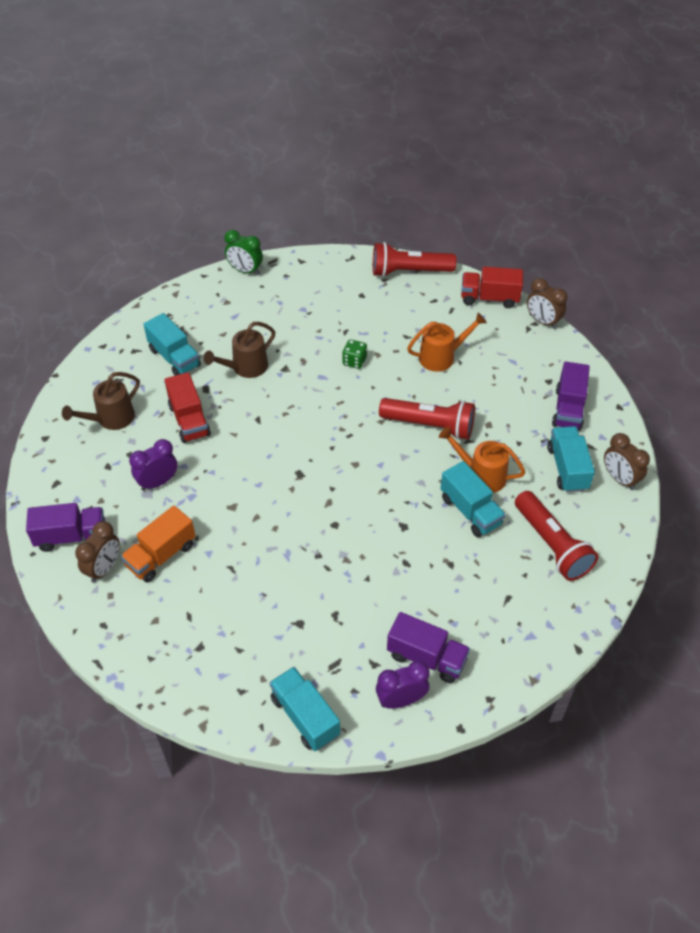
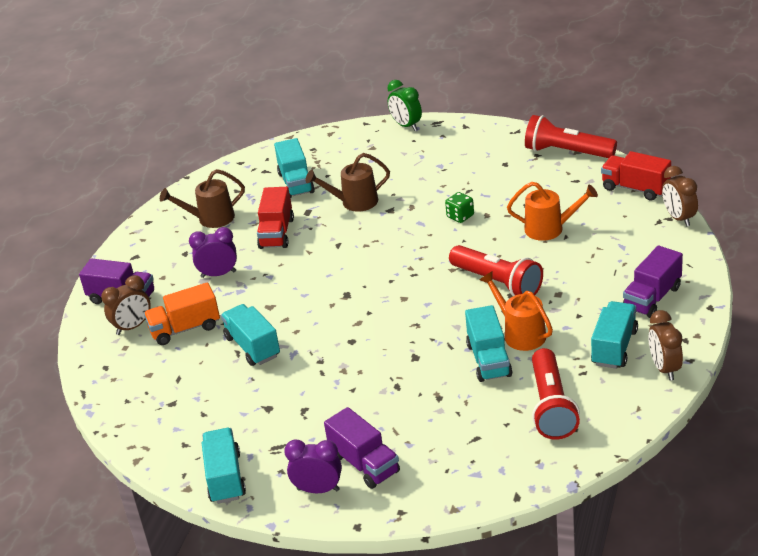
camera: 30 degrees right, 15 degrees down
(243, 557) = (252, 347): none -> turquoise truck

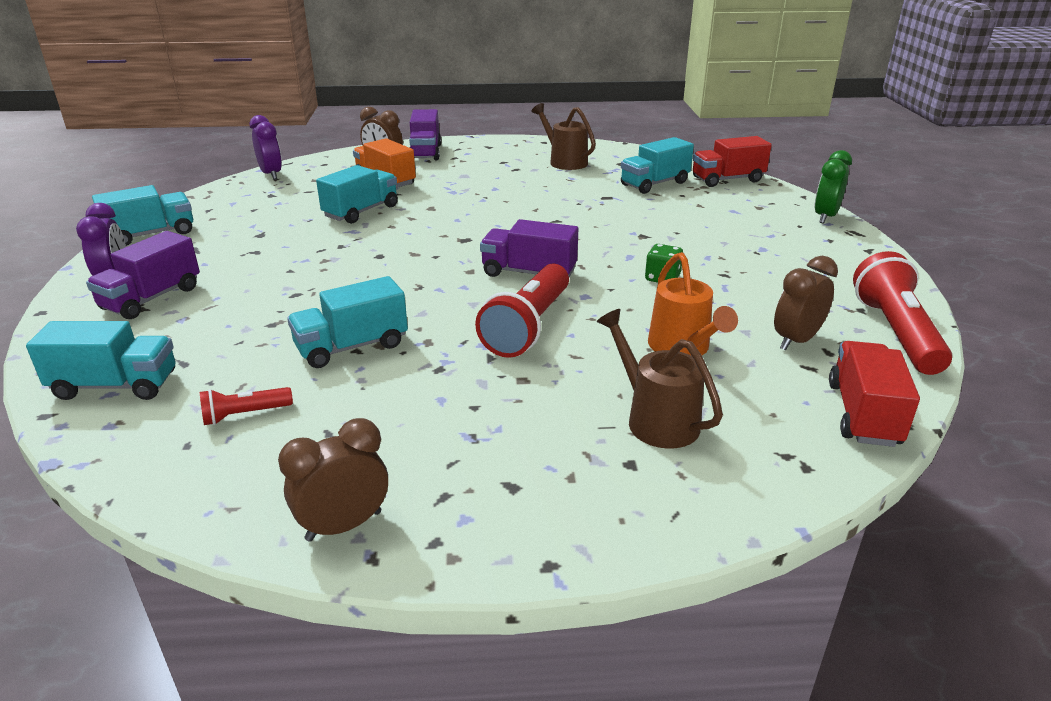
camera: 65 degrees right, 5 degrees down
(218, 274) = (476, 179): purple clock -> purple clock (271, 174)
(276, 233) = (559, 190): red truck -> red truck (727, 179)
(354, 202) = (642, 215): brown watering can -> brown watering can (655, 419)
(520, 333) = (416, 361): orange watering can -> none
(551, 406) = (245, 415): red flashlight -> red flashlight, size x0.49
(614, 347) = (397, 456): turquoise truck -> turquoise truck (115, 386)
(652, 298) = (550, 480): purple truck -> purple truck (529, 273)
(679, 218) = (816, 480): brown clock -> brown clock (796, 341)

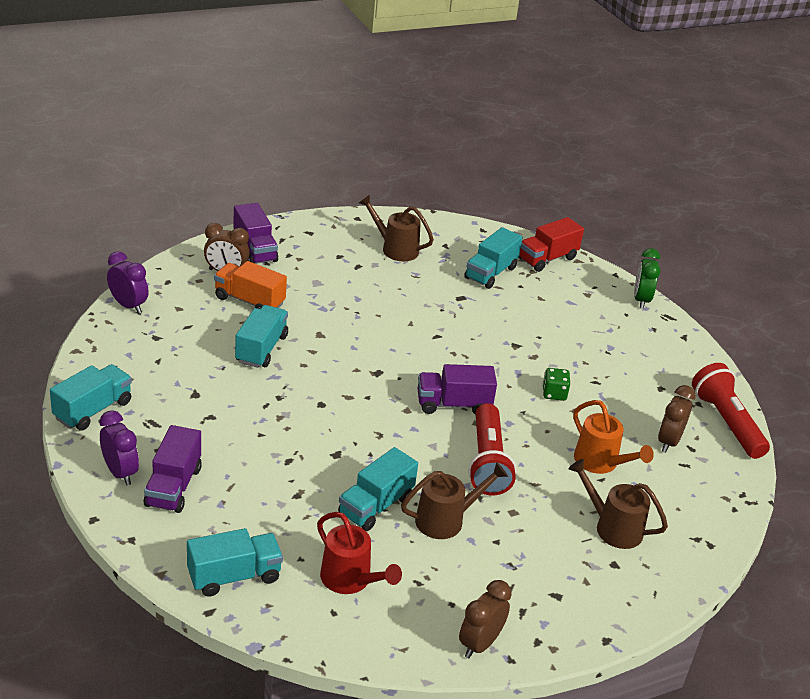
camera: 25 degrees left, 5 degrees up
(245, 415) = (351, 580): red flashlight -> red watering can
(426, 373) = (446, 520): none -> brown watering can
(863, 414) = (728, 498): red truck -> none

